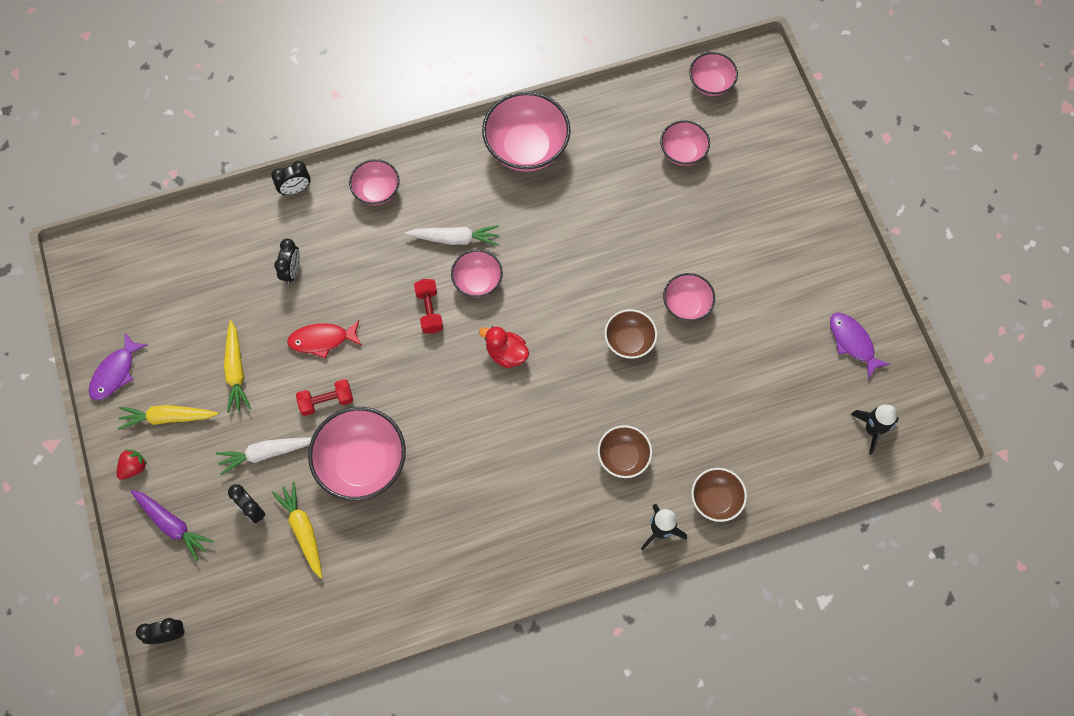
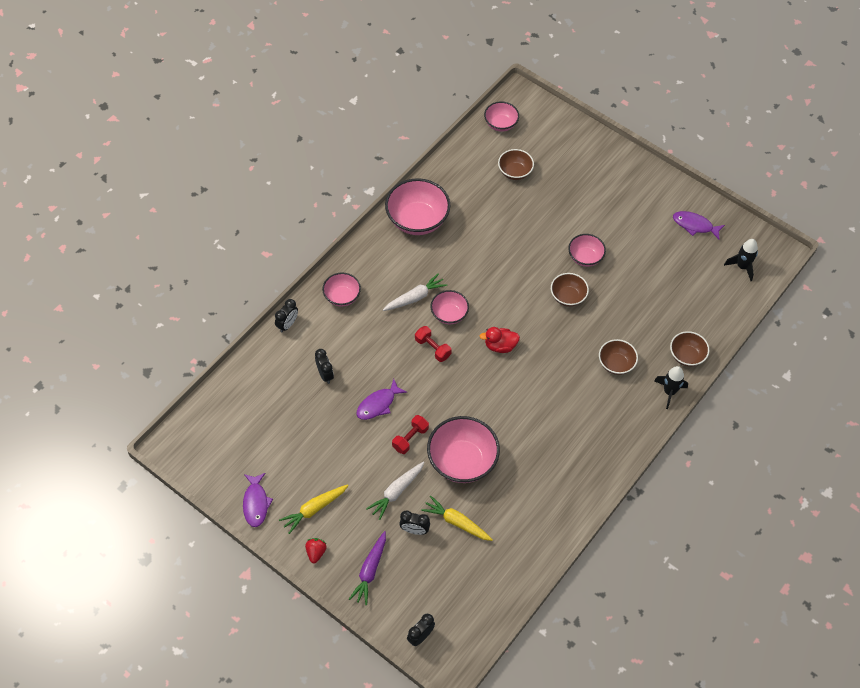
camera: 35 degrees left, 10 degrees down
(172, 525) = (370, 571): purple carrot -> purple carrot turned 105 degrees clockwise
(236, 371) = (336, 455): yellow carrot -> none
(322, 340) = (378, 404): red fish -> purple fish
(682, 152) = (515, 172): pink bowl -> brown bowl

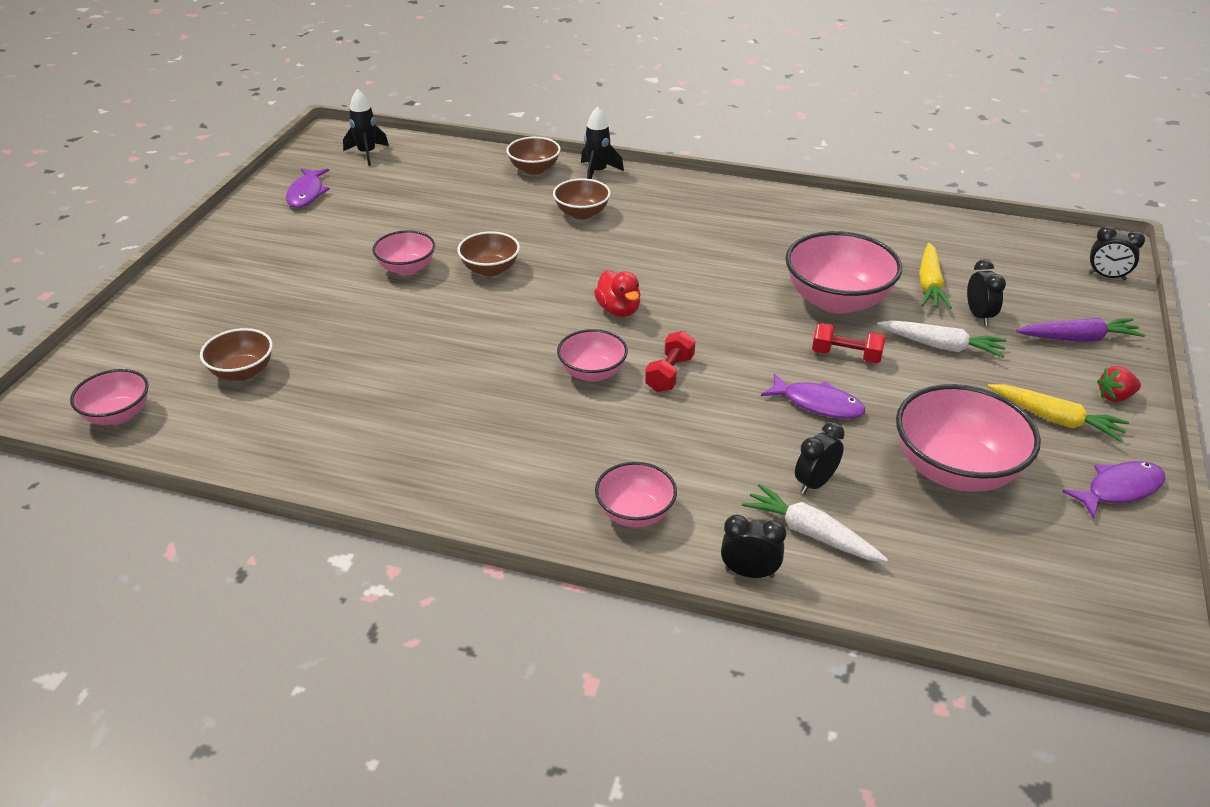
camera: 110 degrees left, 20 degrees down
(415, 297) = (580, 419): white carrot -> white carrot (811, 533)
(417, 220) = (401, 463): pink bowl -> pink bowl (955, 470)

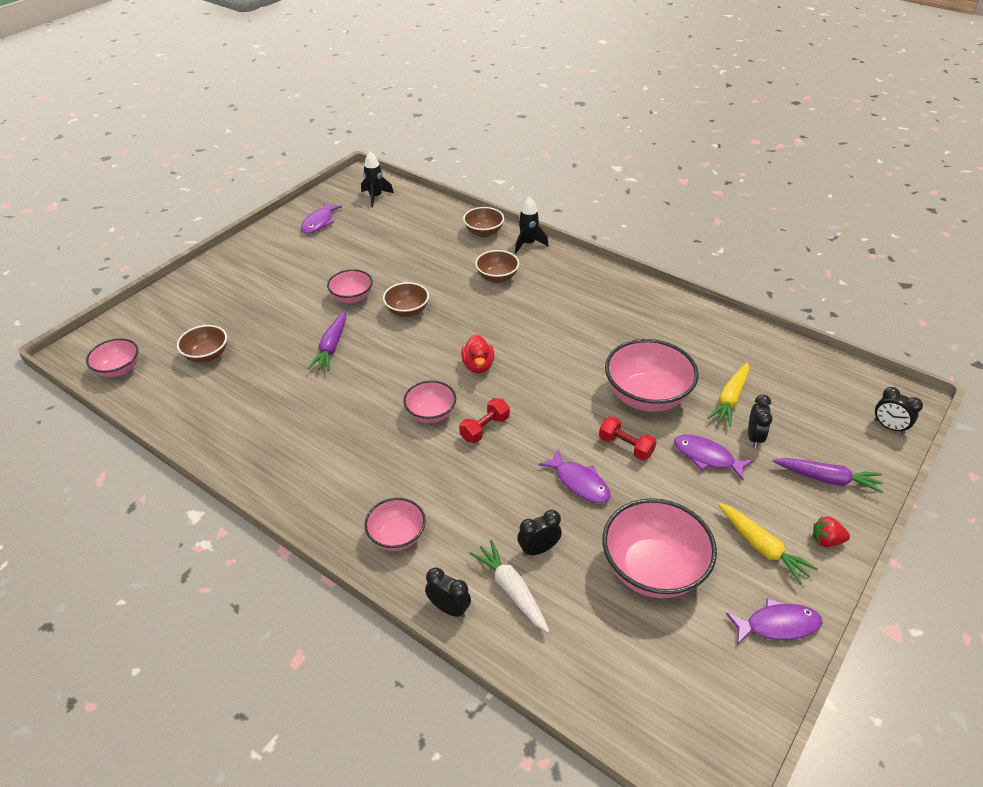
camera: 20 degrees right, 5 degrees up
(414, 328) = (331, 347): none -> purple carrot
(942, 346) = (707, 457): white carrot -> purple fish

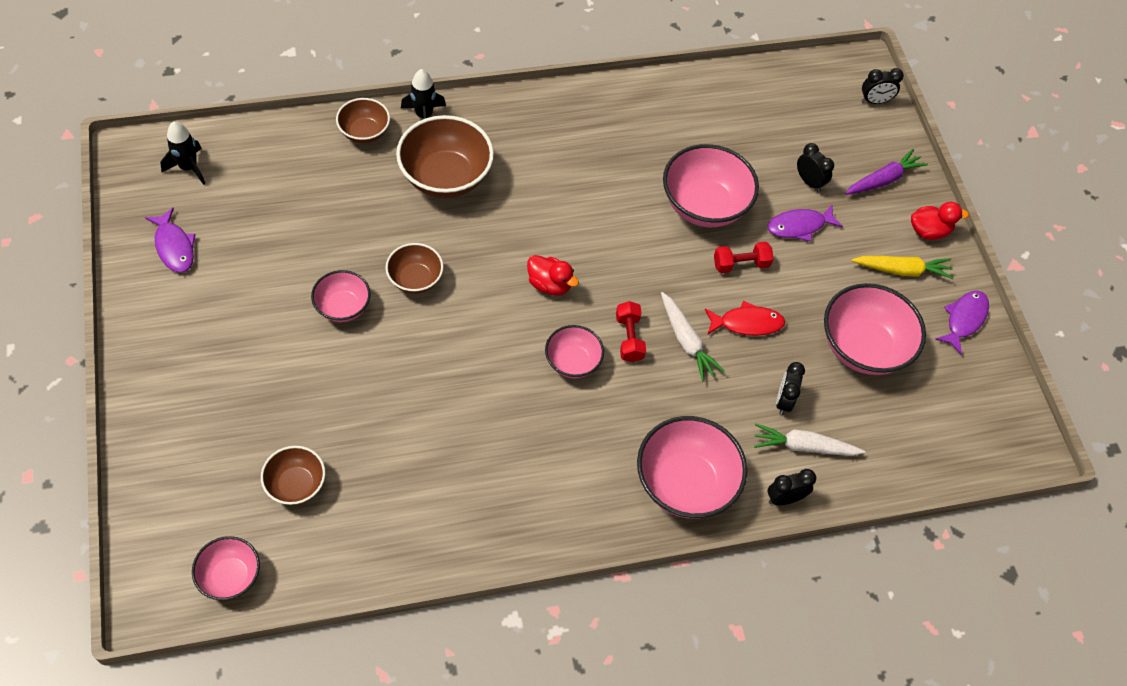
camera: 55 degrees left, 15 degrees up
(331, 347) = (401, 374): purple carrot -> none
(397, 536) = (685, 483): pink bowl -> pink bowl, size x1.76
(497, 277) = (445, 177): brown bowl -> brown bowl, size x1.76
(520, 459) = (686, 341): none -> white carrot
(579, 482) = (747, 323): purple fish -> red fish
(730, 399) = (760, 160): yellow carrot -> none
(826, 540) = (928, 231): red strawberry -> red duck

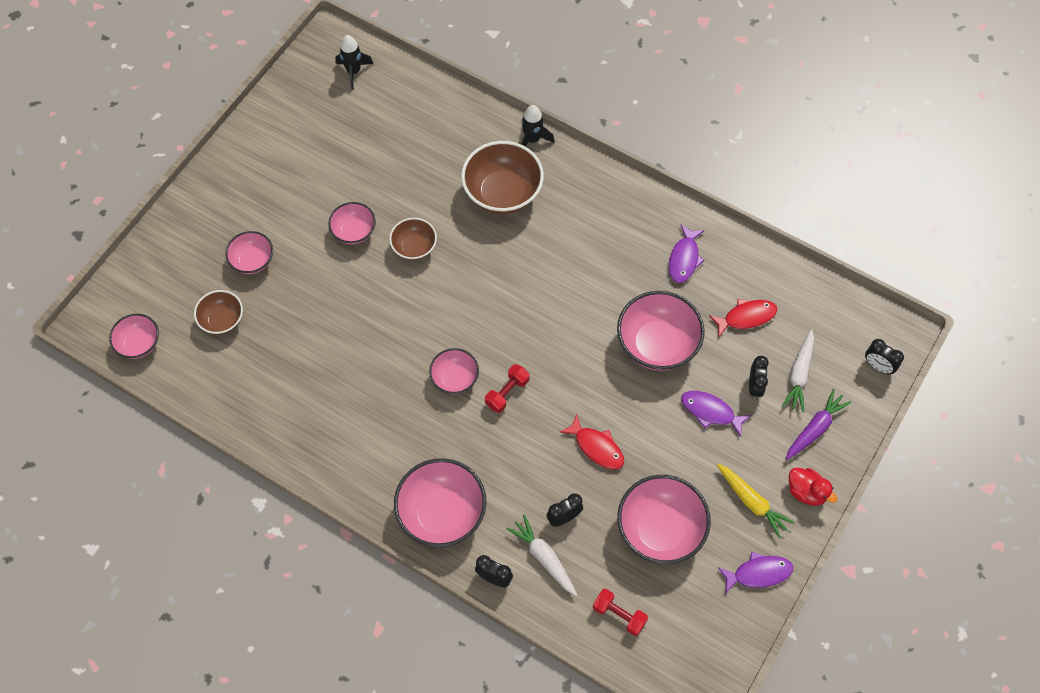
camera: 50 degrees right, 5 degrees up
(174, 246) = (297, 118): purple fish -> purple fish (684, 259)
(268, 407) = (252, 261): none -> pink bowl
(364, 132) = (482, 124): brown bowl -> none
(549, 284) = (494, 316): red duck -> none
(686, 341) = (542, 425): white carrot -> white carrot (799, 374)
(741, 264) = (637, 404): red dumbbell -> red dumbbell (619, 615)
(746, 134) = (746, 317): none -> red fish
(883, 180) = (815, 428): purple carrot -> purple carrot turned 60 degrees counterclockwise

